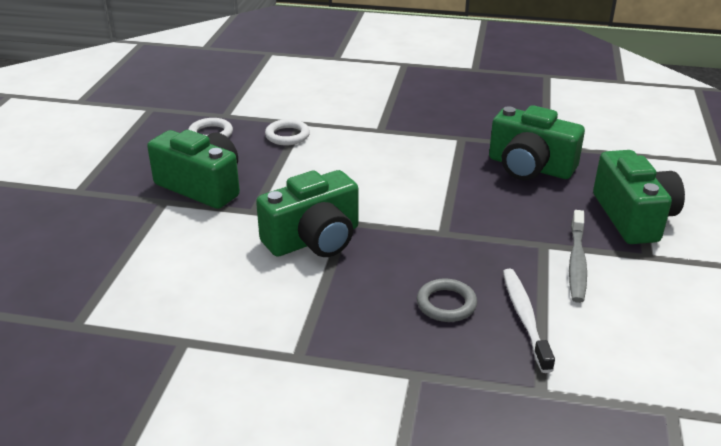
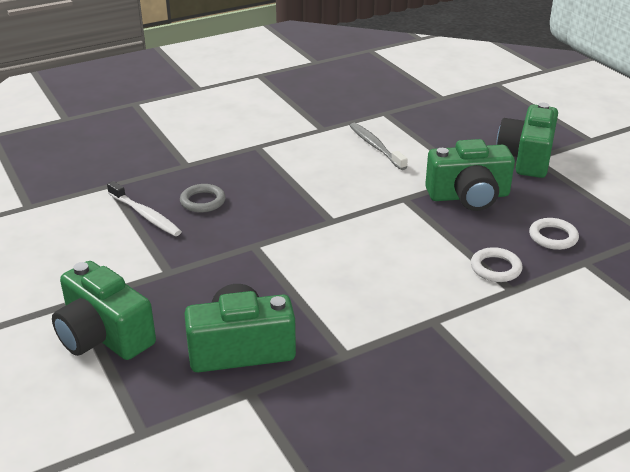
camera: 140 degrees right, 0 degrees up
(314, 239) = (335, 199): green camera -> green camera (526, 158)
(577, 262) = (132, 268): grey toothbrush -> grey toothbrush (375, 147)

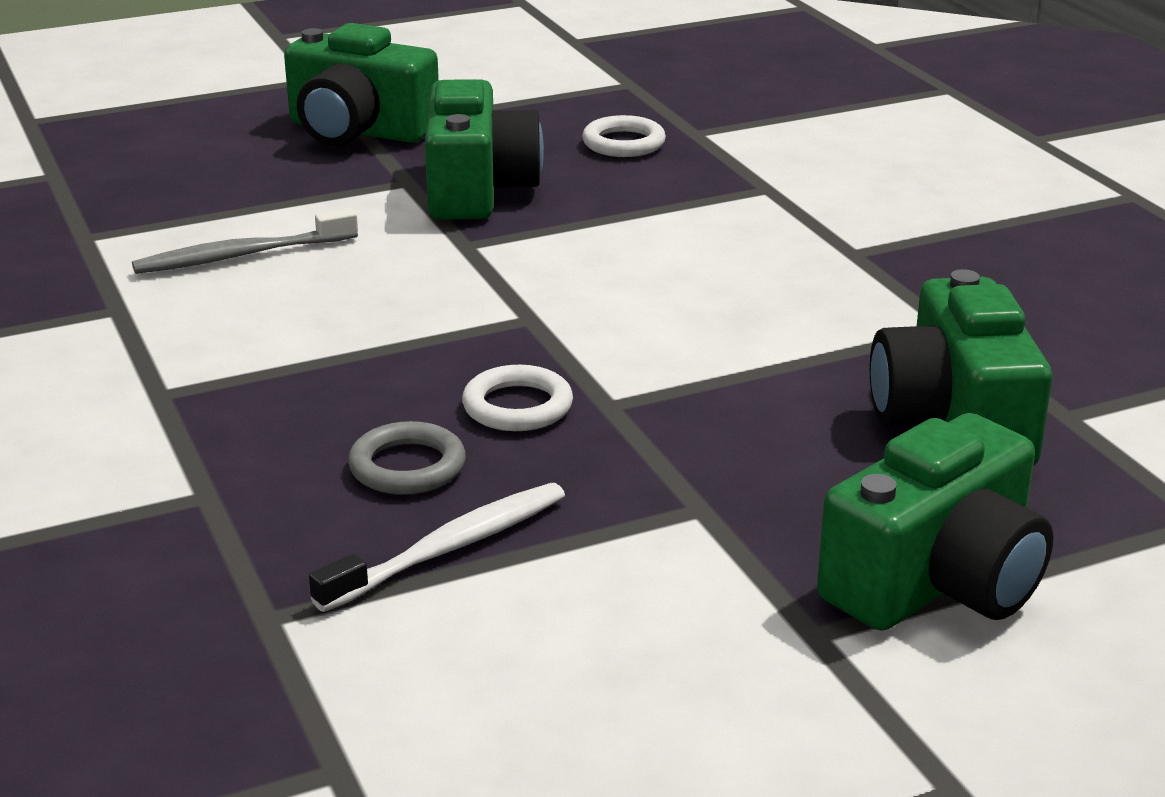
camera: 85 degrees left, 5 degrees down
(495, 268) = (709, 192): white ring -> white ring (517, 406)

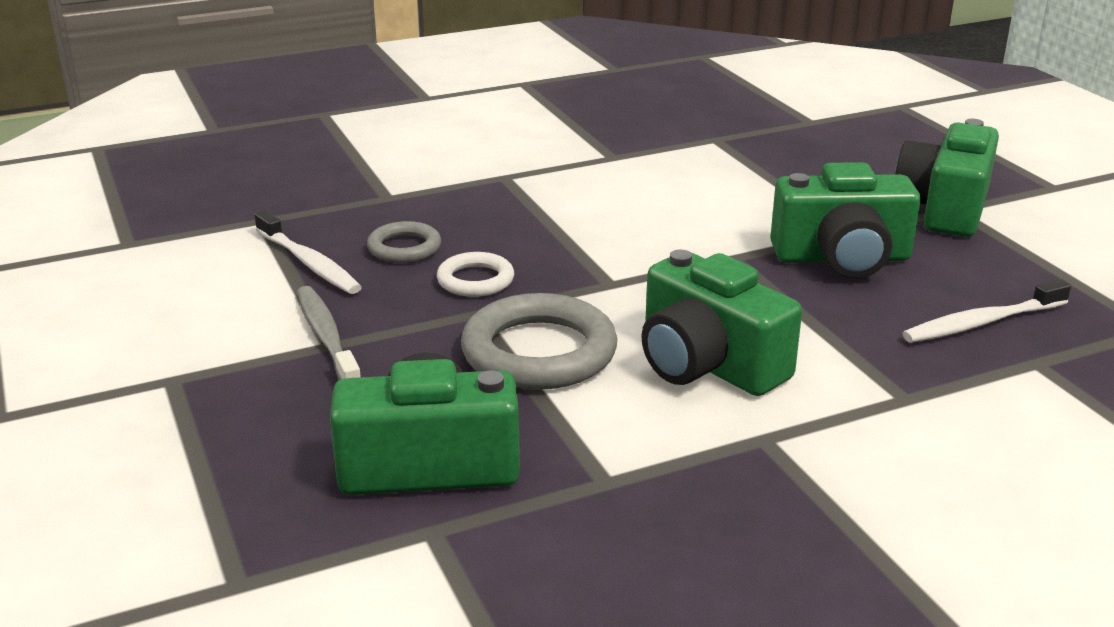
camera: 90 degrees right, 0 degrees up
(242, 256) = (695, 184): grey toothbrush -> grey toothbrush (326, 338)
(623, 143) = (982, 323): white ring -> white toothbrush
(705, 361) = (539, 352): none -> grey ring
(937, 582) = (205, 431): green camera -> green camera (707, 364)

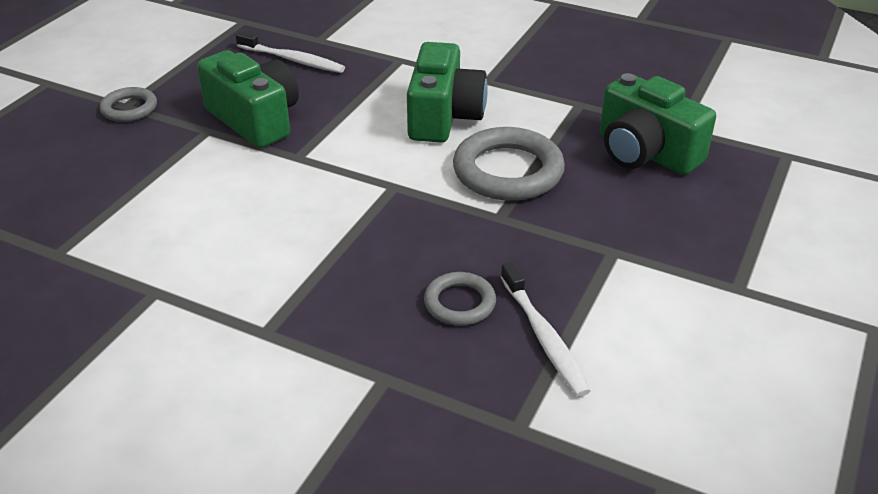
camera: 130 degrees left, 10 degrees up
(309, 263) = (544, 337): white toothbrush -> white toothbrush turned 150 degrees clockwise
(326, 338) = (610, 256): grey toothbrush -> none
(475, 280) = (461, 240): white ring -> none
(944, 208) = (129, 108): green camera -> grey ring

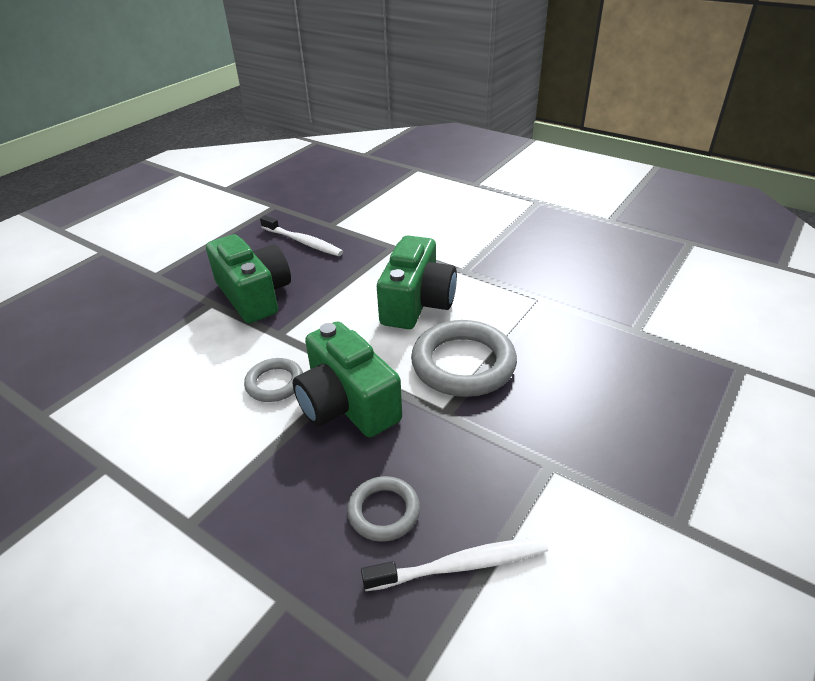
camera: 10 degrees right, 0 degrees up
(129, 108) = (156, 278): grey ring -> grey ring (275, 383)
(544, 337) = (460, 565): white toothbrush -> white toothbrush turned 90 degrees counterclockwise
(645, 152) = (599, 354): green camera -> green camera (347, 404)

